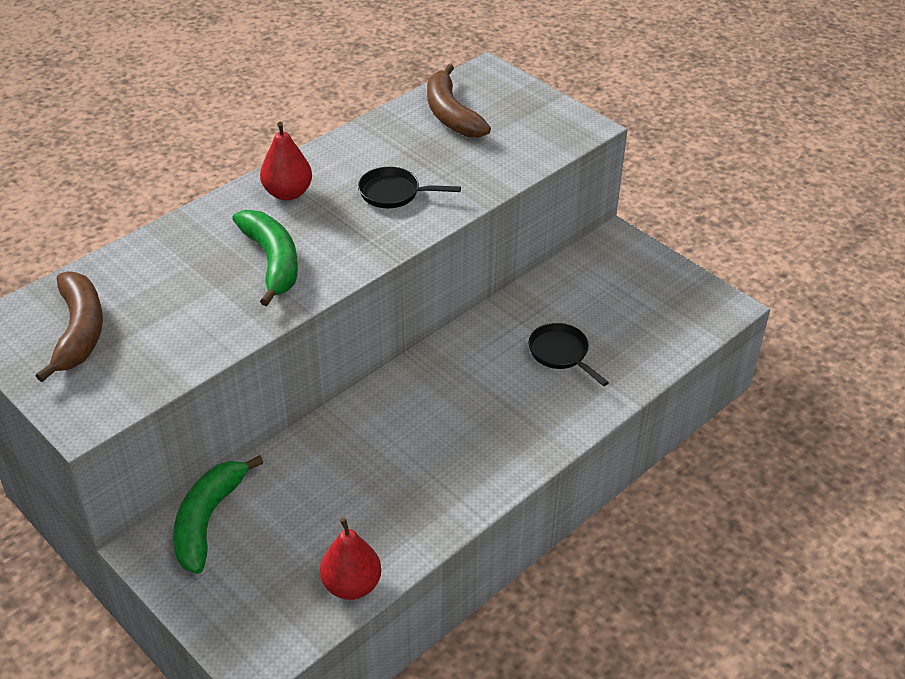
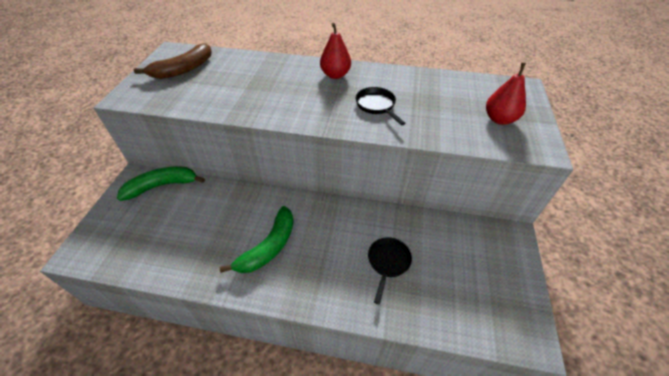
camera: 55 degrees right, 5 degrees up
(272, 261) = (279, 95): green banana -> green banana (269, 247)
(351, 585) = (143, 265): red pear -> red pear (499, 119)
(451, 114) = (468, 92): brown banana -> none

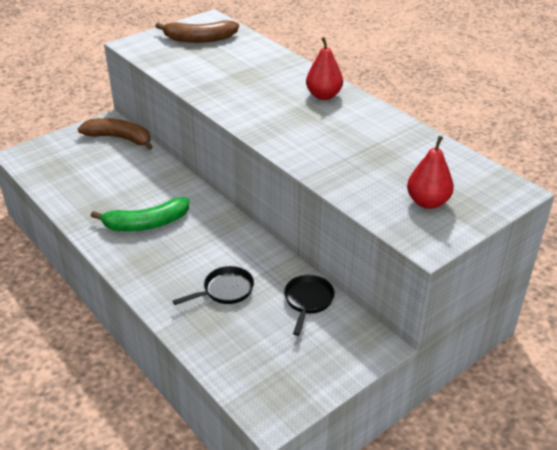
camera: 40 degrees right, 10 degrees down
(162, 186) = (120, 138): green banana -> brown banana
(376, 106) = (322, 136): black pan -> black pan (308, 301)

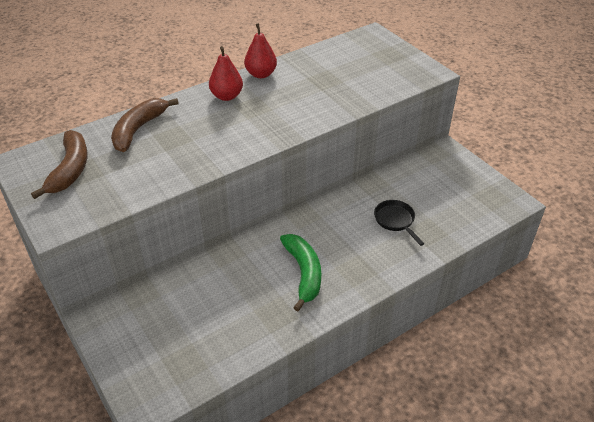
camera: 85 degrees left, 5 degrees up
(120, 138) = (138, 304): brown banana -> brown banana (138, 129)
(308, 301) = (405, 177): black pan -> none
(427, 202) = (386, 66): red pear -> red pear (261, 74)

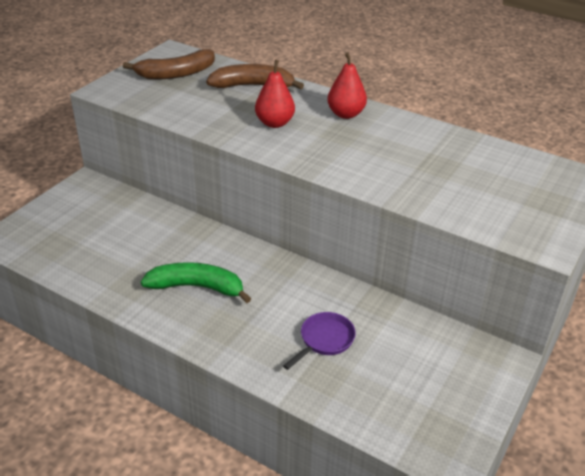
camera: 65 degrees right, 5 degrees down
(261, 74) = (405, 123): red pear -> red pear (275, 123)
(304, 273) = (197, 287): green banana -> green banana turned 135 degrees counterclockwise
(395, 221) = (324, 340): black pan -> purple pan

